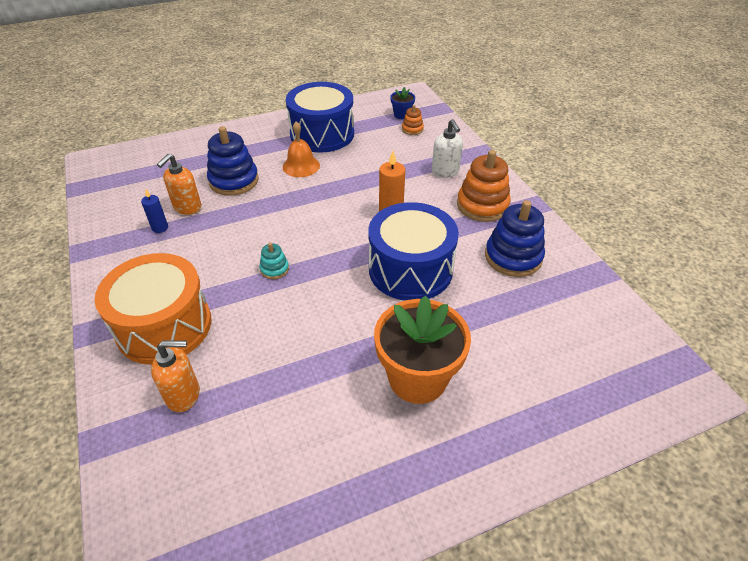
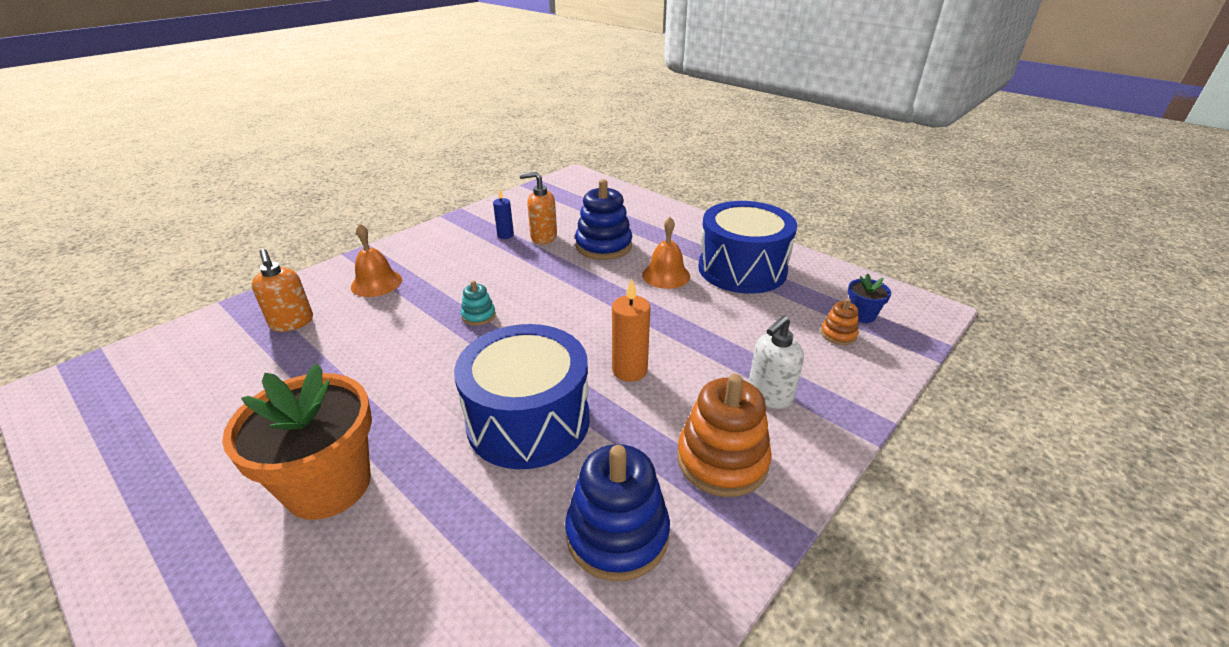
camera: 65 degrees right, 10 degrees down
(164, 326) = (376, 283): orange drum -> orange bell

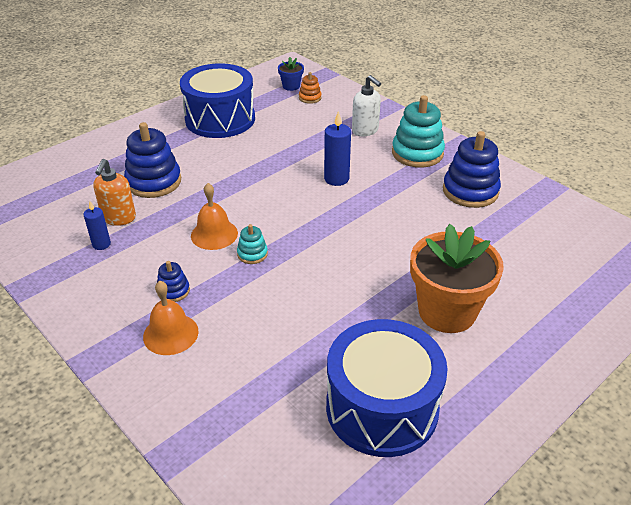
camera: 85 degrees left, 5 degrees up
(292, 323) = (234, 388): orange soap dispenser -> none
(432, 277) = (173, 291): none -> blue stacking toy
(528, 421) = (385, 223): blue drum -> blue drum (382, 407)
(629, 370) = (336, 179): orange candle -> blue candle
(666, 275) = (217, 153): orange bell -> orange bell (214, 234)
(722, 460) = (417, 153): orange stacking toy -> turquoise stacking toy

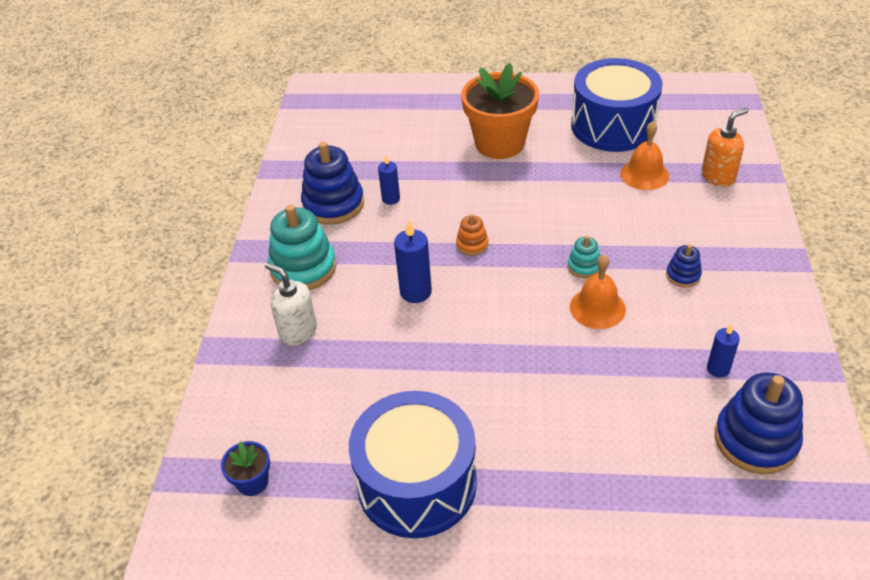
camera: 130 degrees left, 5 degrees up
(119, 218) = (677, 393): orange soap dispenser -> orange soap dispenser (718, 176)
(154, 182) = (599, 422): blue stacking toy -> blue stacking toy (756, 440)
(170, 334) = (712, 242): orange bell -> orange bell (644, 174)
(310, 98) = (267, 436): orange stacking toy -> orange stacking toy (472, 244)
(365, 130) = (298, 332): white soap dispenser -> white soap dispenser turned 60 degrees counterclockwise
(444, 216) = (391, 199): none -> blue candle

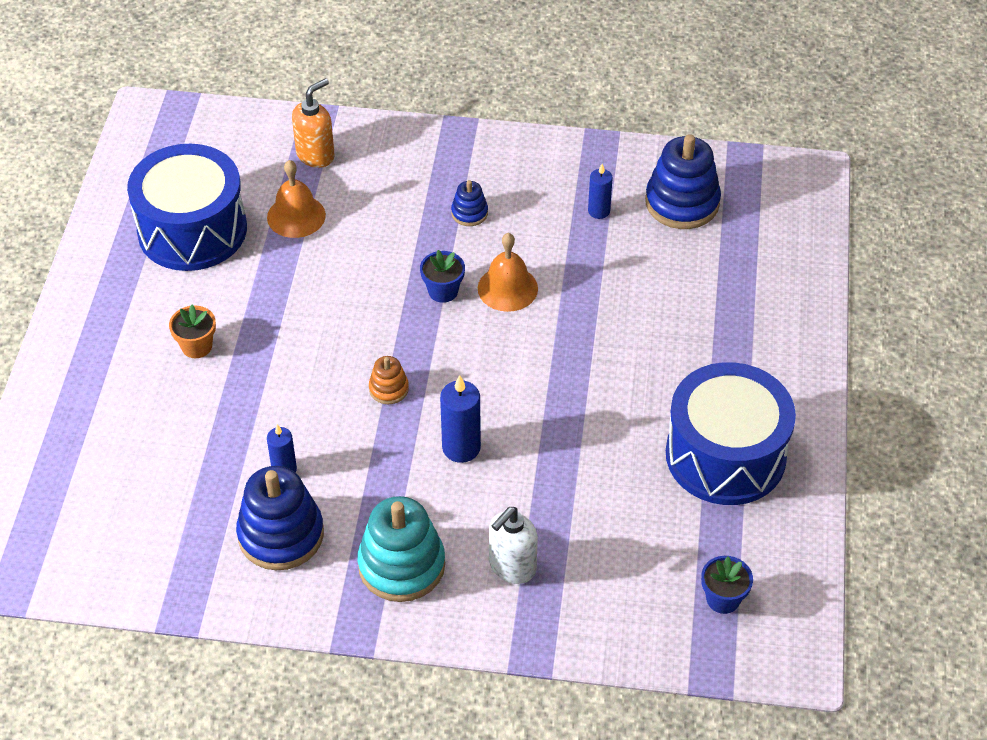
camera: 90 degrees left, 5 degrees up
(499, 143) = (197, 346): orange flower pot -> orange flower pot, size x0.45
(584, 266) = (443, 291): turquoise stacking toy -> blue flower pot
(718, 176) = (316, 155): orange soap dispenser -> orange soap dispenser turned 75 degrees clockwise

